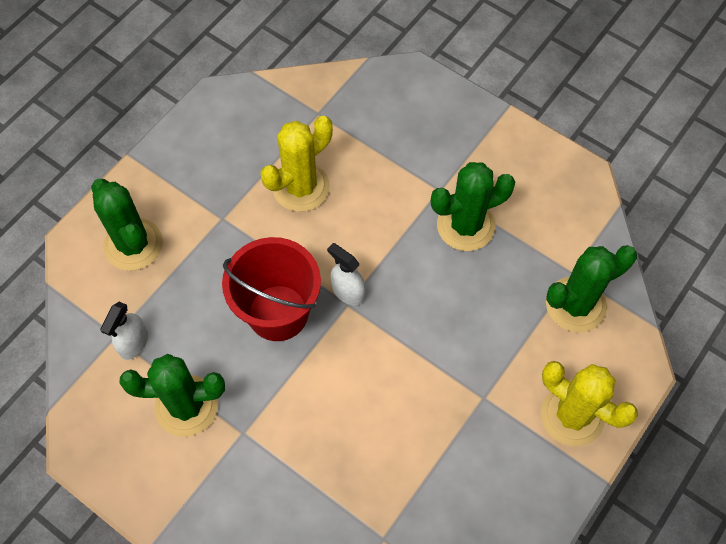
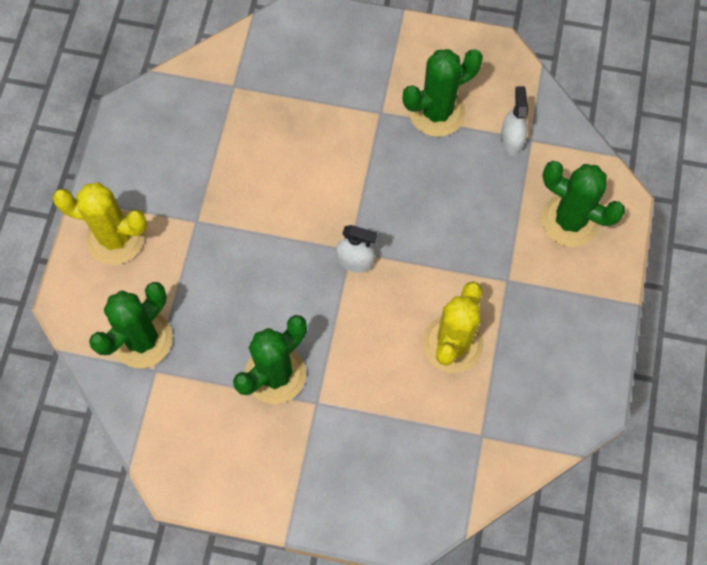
camera: 155 degrees right, 5 degrees up
(278, 313) = (406, 216): red bucket -> none

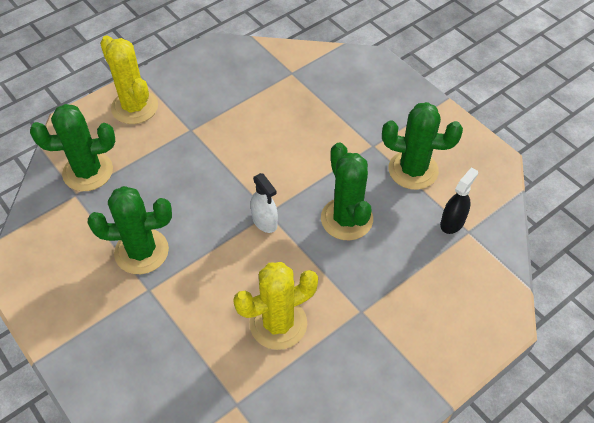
camera: 40 degrees right, 15 degrees down
(511, 140) = (452, 222): white spray bottle -> black spray bottle
(569, 220) = (449, 305): green cactus -> green cactus (346, 219)

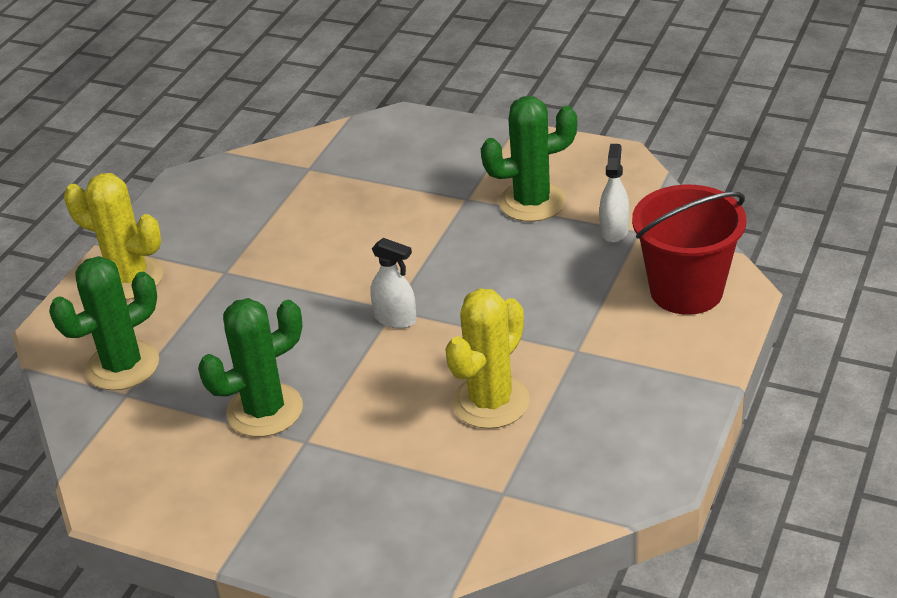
camera: 25 degrees left, 15 degrees down
(346, 219) = (491, 276): green cactus -> none
(452, 222) = (614, 230): black spray bottle -> white spray bottle
(468, 301) = (686, 291): none -> red bucket

